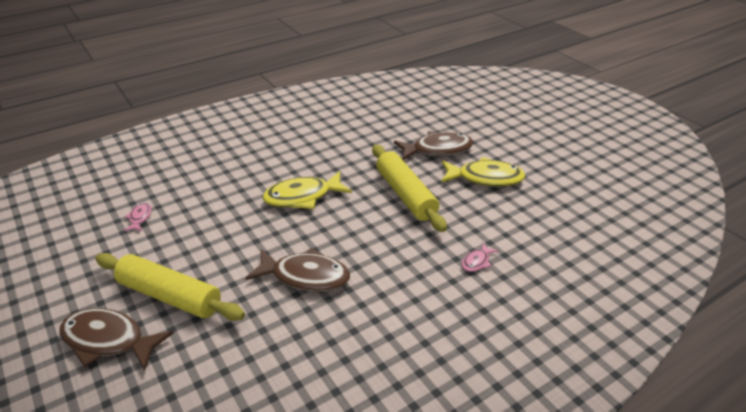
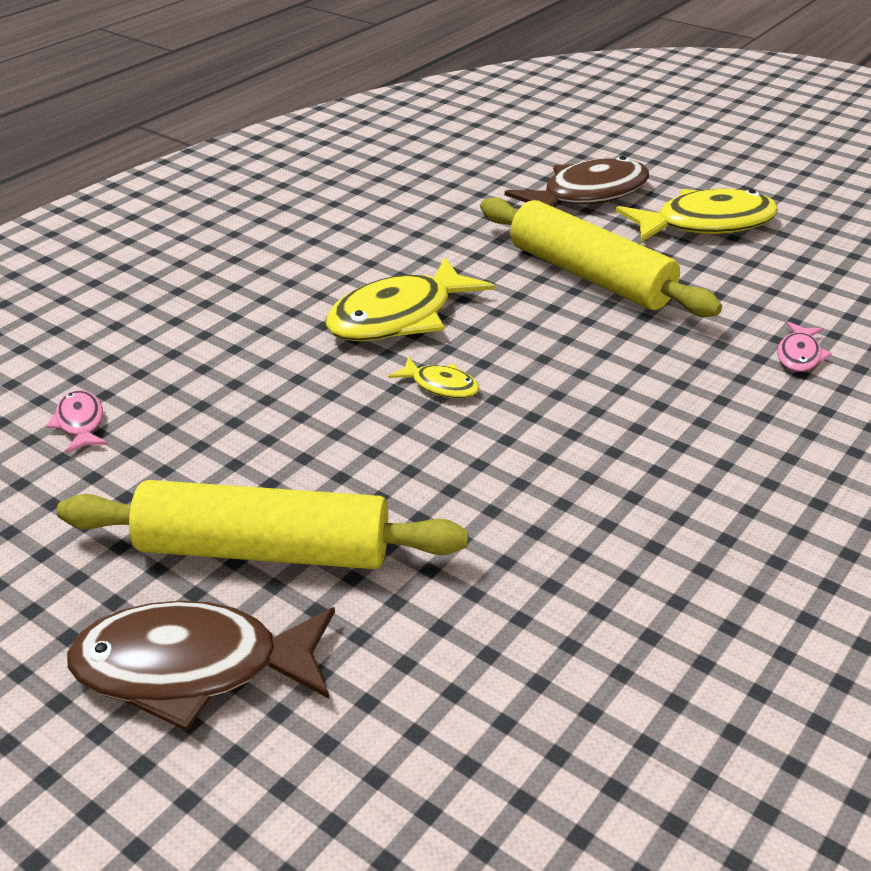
camera: 20 degrees left, 0 degrees up
(296, 236) = (440, 386): none -> yellow fish
(305, 276) = (514, 449): brown fish -> none

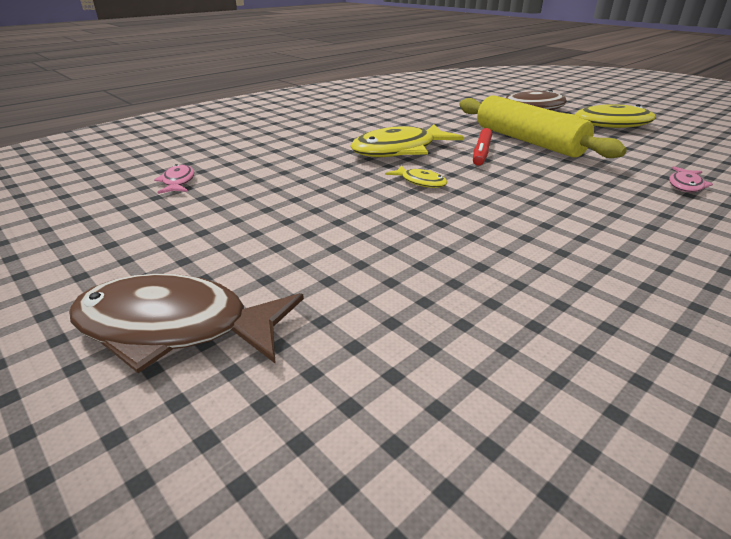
camera: 10 degrees right, 5 degrees down
(264, 549) = (267, 257): yellow rolling pin -> none
(522, 310) = (481, 152): none -> red marker

